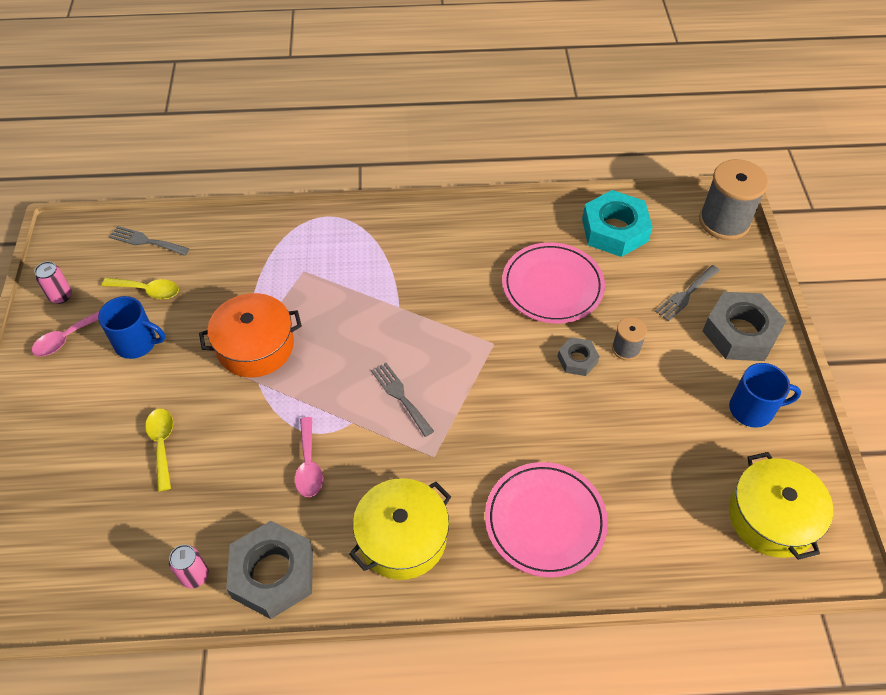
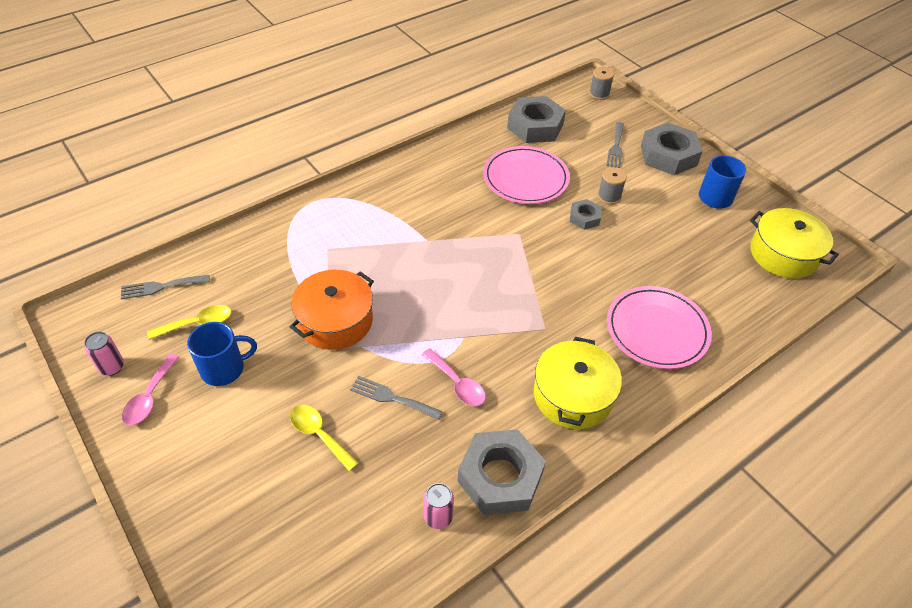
camera: 35 degrees left, 5 degrees down
(400, 396) = (484, 300): grey fork -> grey fork (392, 398)
(614, 230) = (535, 126): turquoise nut -> grey nut
(724, 221) = (599, 94): grey spool -> grey spool, size x0.51

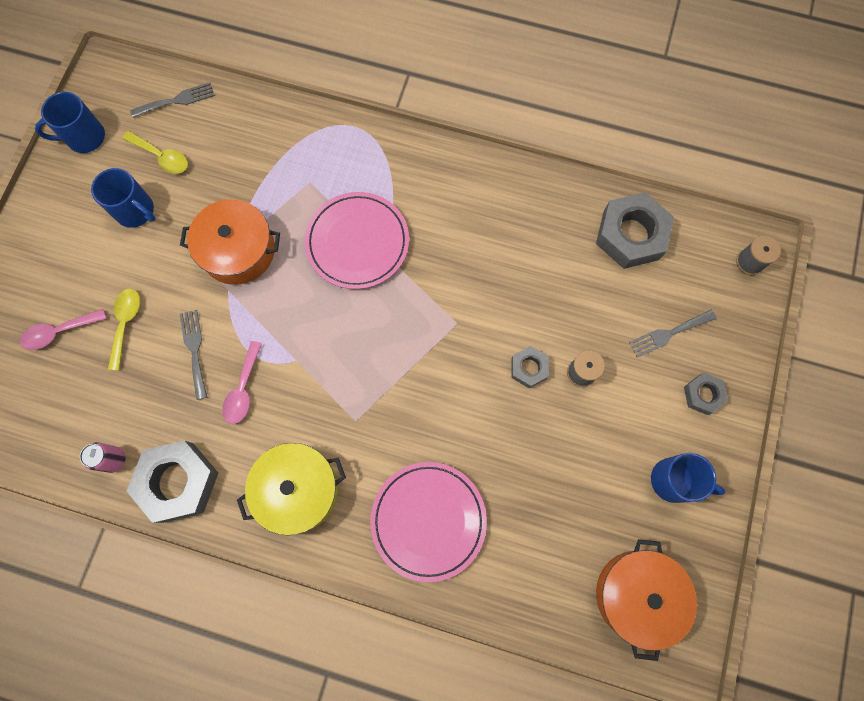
camera: 55 degrees right, 25 degrees up
(112, 367) = (84, 137): pink can -> blue mug
(150, 397) = (78, 184): pink spoon -> pink spoon (59, 332)
(161, 287) = (177, 100): grey fork -> grey fork turned 120 degrees clockwise
(525, 178) = (540, 279): pink plate -> pink plate (357, 242)
(668, 155) = (703, 395): grey nut -> grey nut, size x0.52
(783, 254) = (637, 595): yellow pot -> orange pot

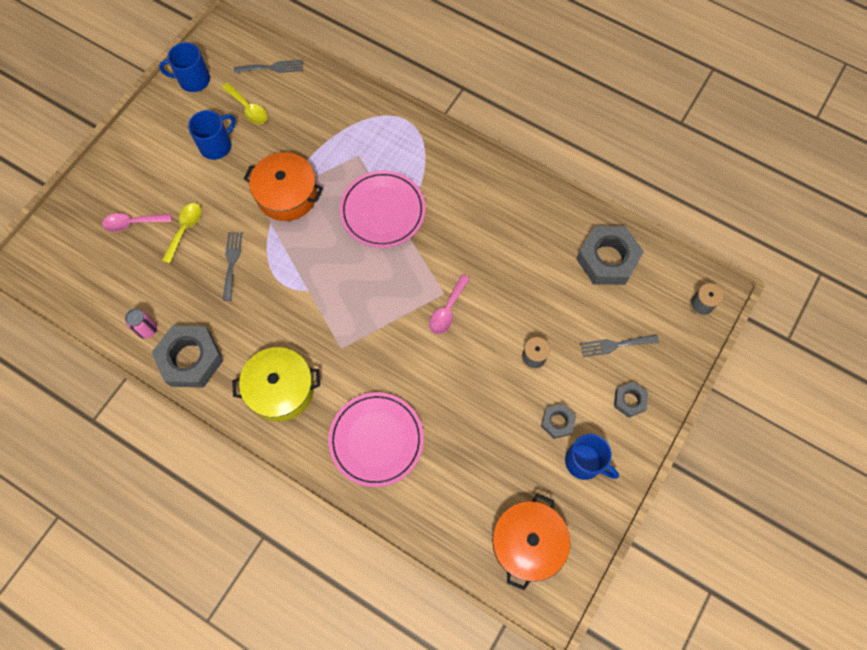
camera: 15 degrees right, 5 degrees down
(136, 211) = (216, 145): blue mug -> blue mug turned 90 degrees counterclockwise
(243, 389) = (260, 302): pink spoon -> pink spoon (447, 310)
(529, 368) = (491, 343): grey nut -> grey nut (557, 422)

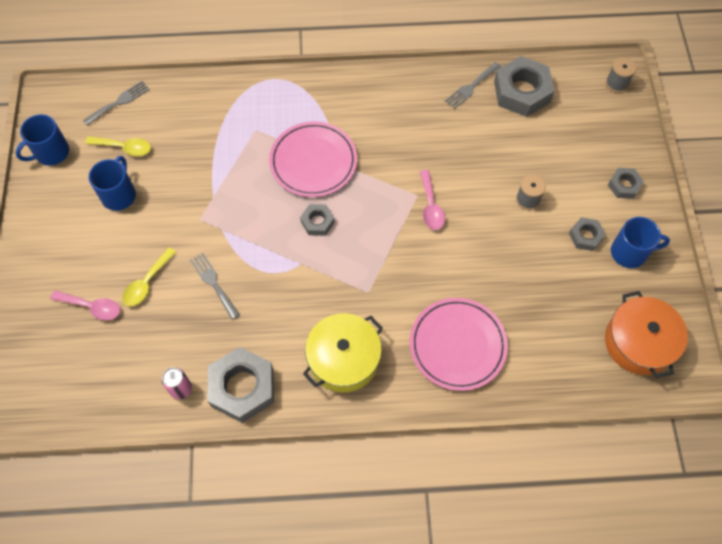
camera: 35 degrees left, 5 degrees down
(133, 223) = (92, 307): pink spoon -> pink spoon turned 120 degrees counterclockwise
(185, 230) = (147, 282): yellow spoon -> yellow spoon turned 135 degrees counterclockwise
(287, 194) = (218, 197): orange pot -> none
(347, 264) = (317, 222): none -> grey nut
(615, 345) = (580, 151): grey fork -> grey fork (471, 87)

